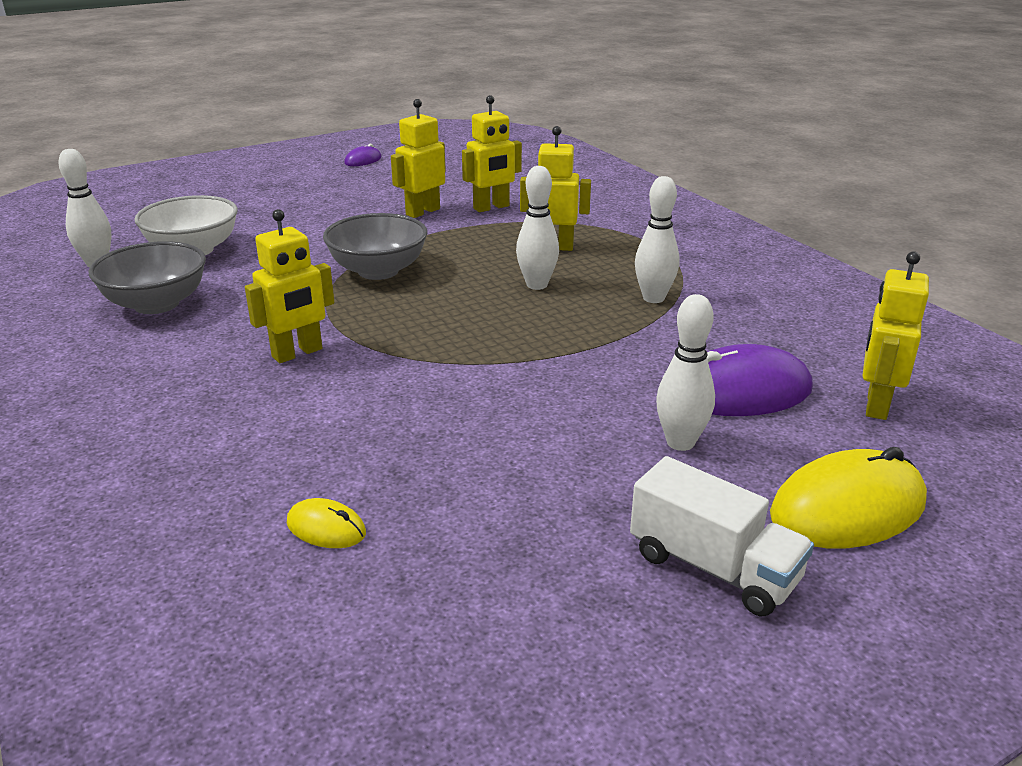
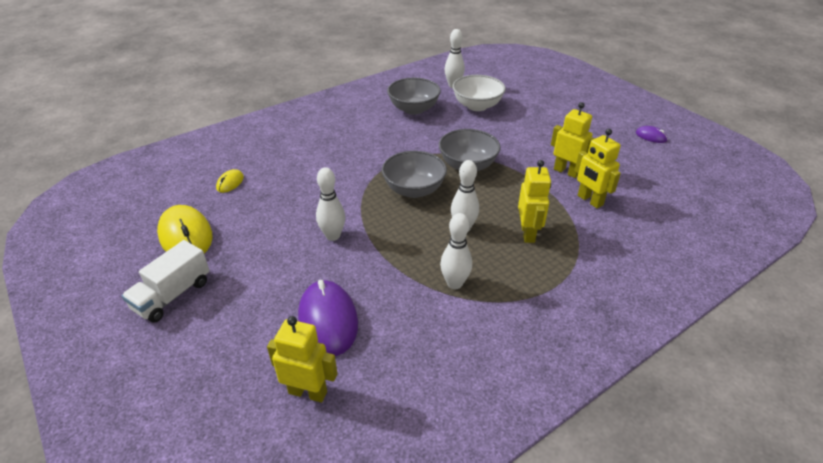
camera: 85 degrees right, 10 degrees up
(297, 353) = (368, 154): yellow robot -> none
(430, 315) = (414, 190): none -> grey bowl
(680, 442) = (275, 289): white bowling pin -> white bowling pin (333, 236)
(847, 508) = (203, 355): yellow mouse -> yellow mouse (186, 235)

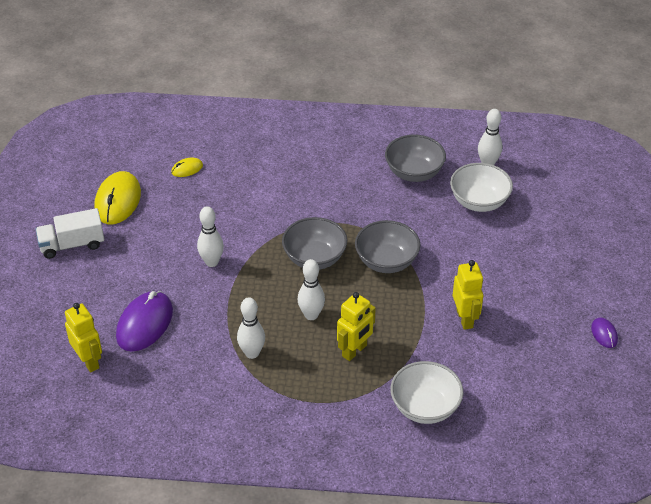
camera: 40 degrees right, 5 degrees up
(589, 200) = (445, 356): yellow robot -> none
(627, 240) = (425, 407): none -> white bowl

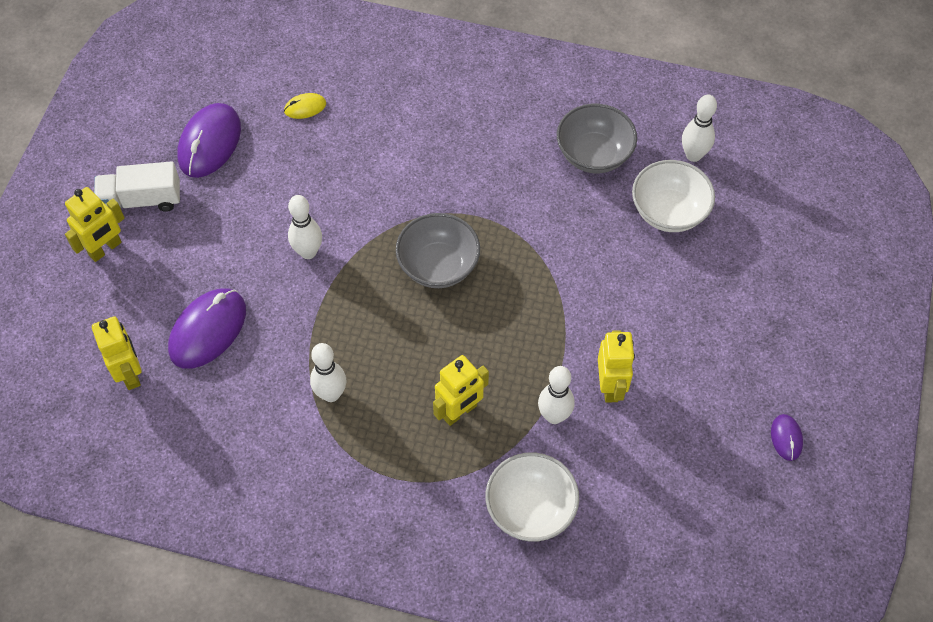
camera: 10 degrees right, 15 degrees up
(50, 280) = (105, 249): none -> yellow robot
(118, 201) = (210, 143): yellow mouse -> purple mouse
(311, 315) = (416, 350): white bowling pin -> white bowling pin (554, 416)
(386, 261) = (529, 284): grey bowl -> none

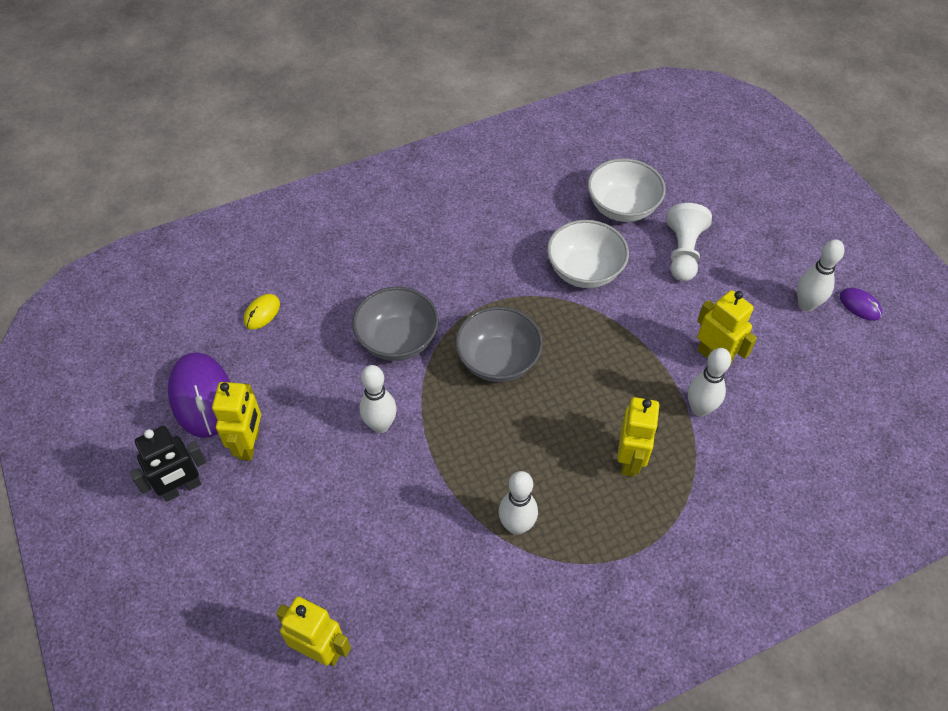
camera: 40 degrees left, 5 degrees down
(105, 249) = (187, 556): yellow robot -> yellow robot (249, 444)
(141, 200) = (182, 488): white truck -> black robot
(208, 330) = (356, 555): purple mouse -> none
(530, 508) = (757, 492): white bowl -> white bowl (584, 271)
(594, 154) = (529, 202): grey bowl -> grey bowl (397, 340)
(679, 285) = (683, 252): none -> white pawn
(693, 155) = (597, 159): white bowling pin -> white bowling pin (806, 305)

